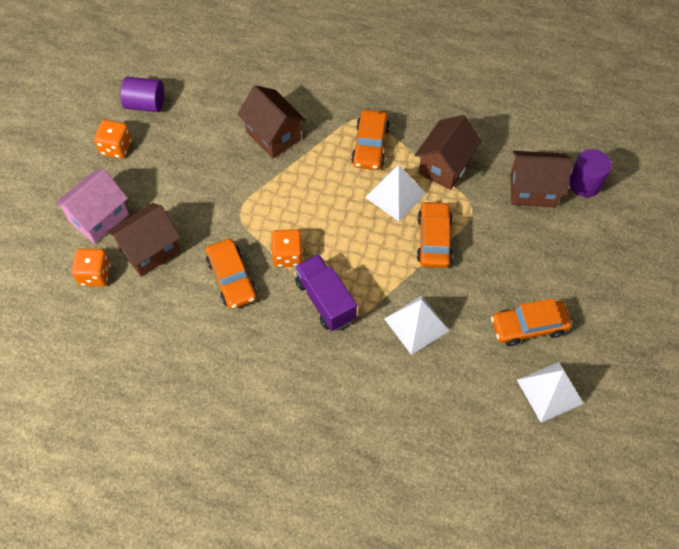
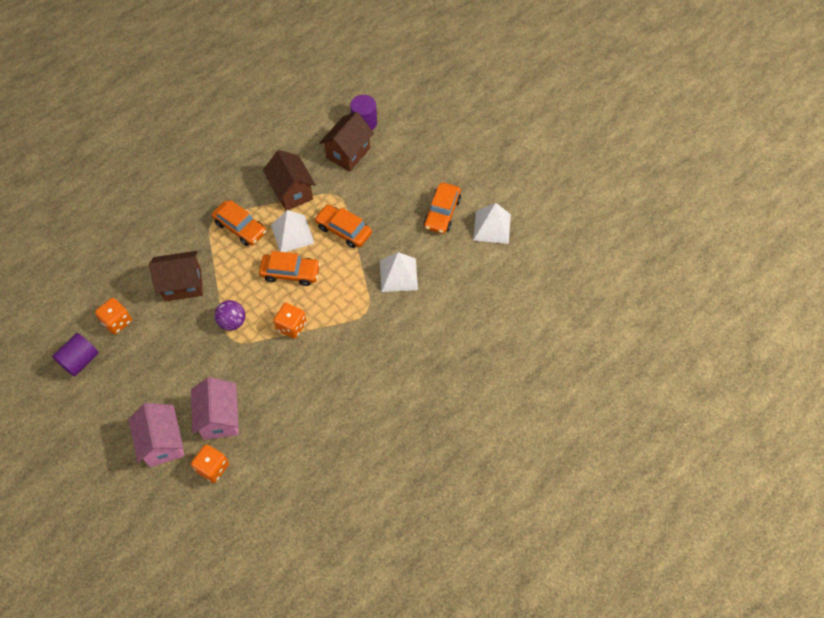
camera: 60 degrees left, 0 degrees up
(116, 147) = (105, 401): orange dice -> orange dice (117, 321)
(150, 250) = (220, 418): brown house -> pink house
(232, 278) = (284, 372): orange car -> orange car (290, 273)
(259, 201) = (232, 322): none -> purple ball
(325, 300) = (343, 320): purple truck -> none

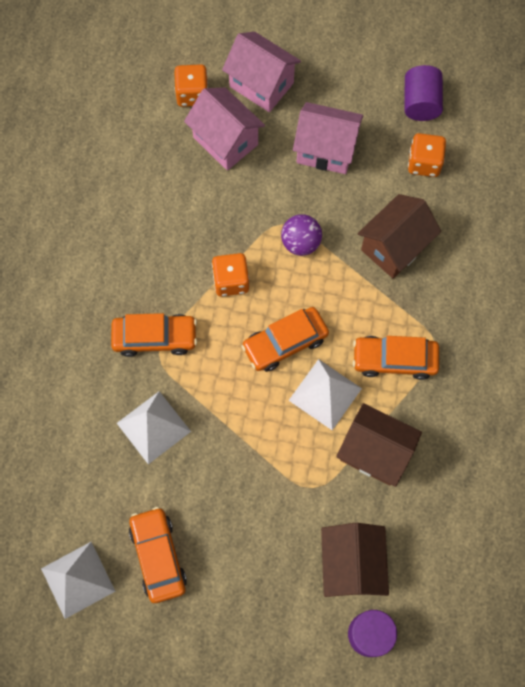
camera: 145 degrees right, 10 degrees up
(165, 369) = (326, 150): none -> pink house
(343, 230) = (266, 442): orange car -> orange car (155, 338)

